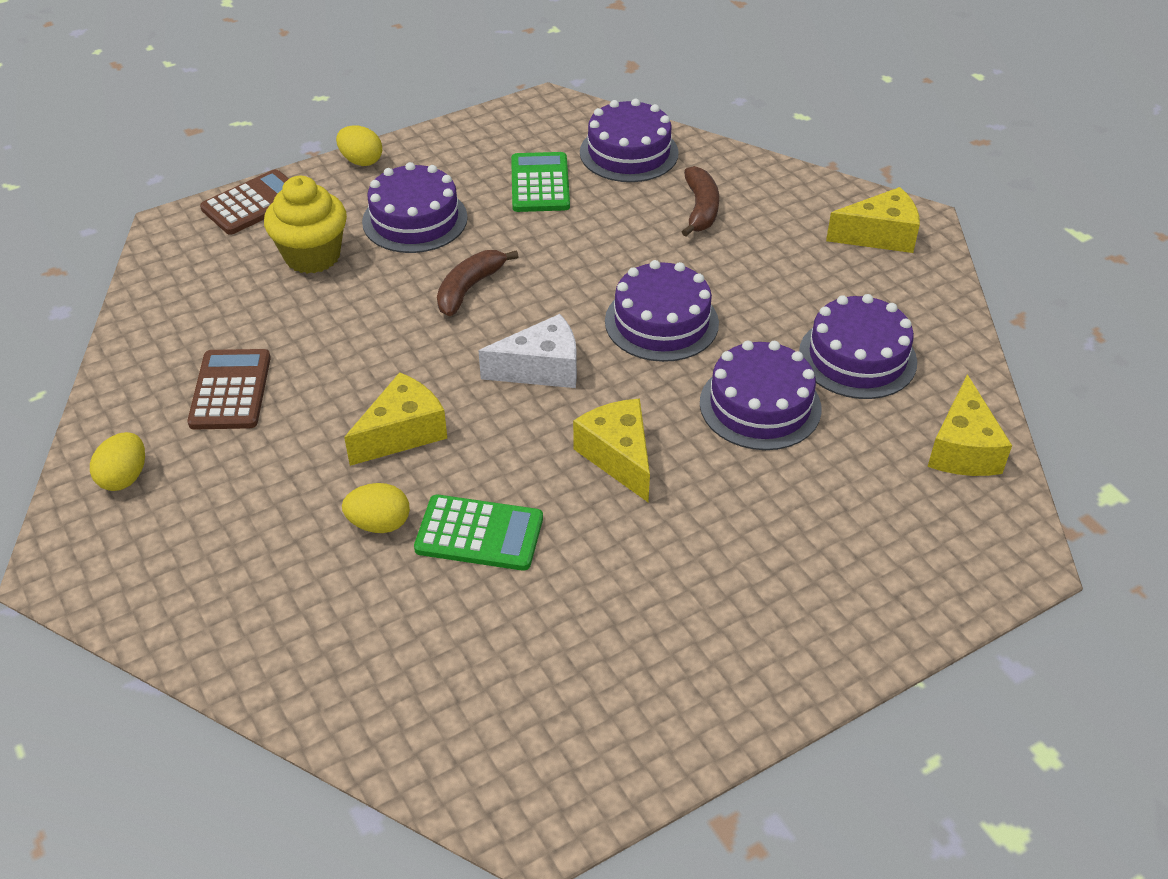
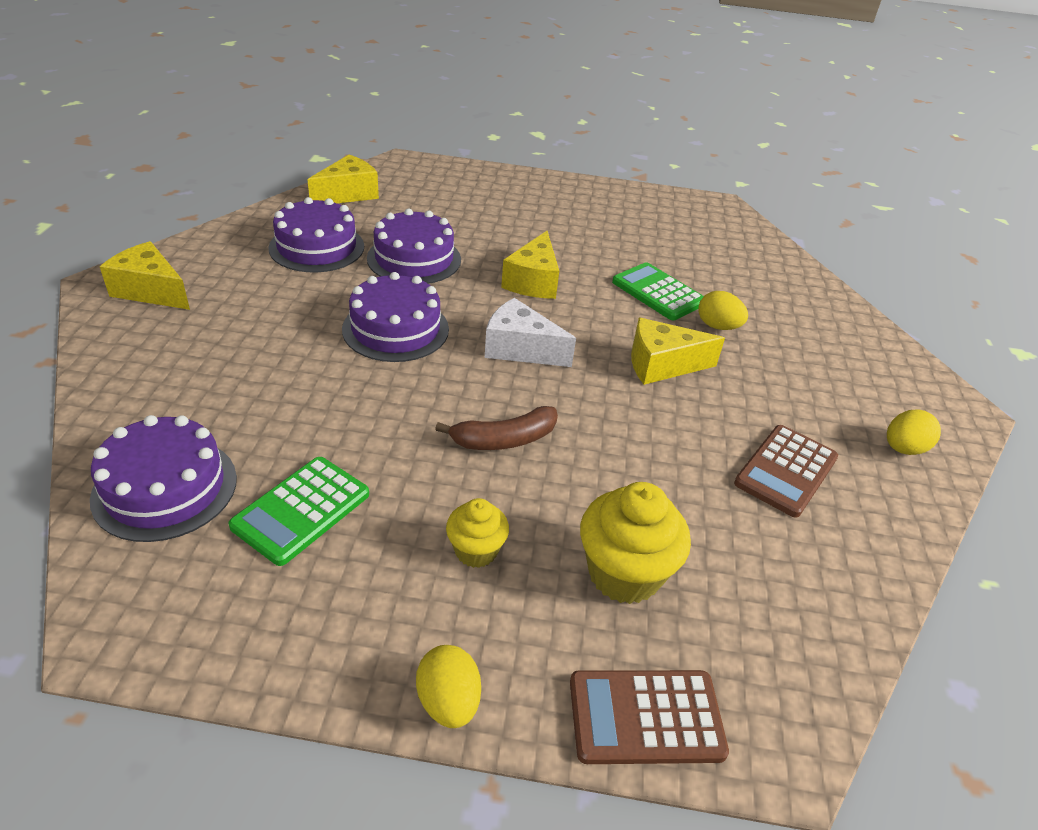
camera: 145 degrees left, 5 degrees down
(415, 219) = (476, 551): purple cake -> yellow cupcake
(700, 209) = (219, 388): brown banana -> none

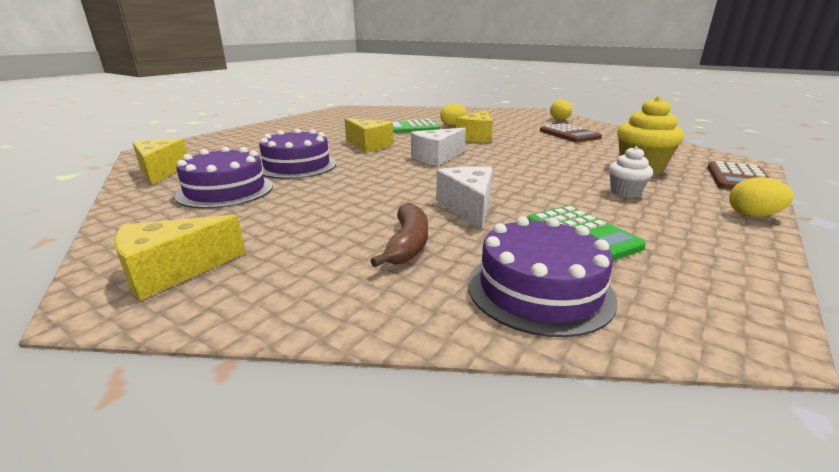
camera: 60 degrees left, 15 degrees down
(345, 410) = (468, 207): none -> white cheese
(395, 329) = (380, 181): purple cake -> none
(476, 551) = (625, 192): yellow cupcake -> white cupcake
(504, 439) = (524, 173): brown banana -> brown banana (408, 244)

